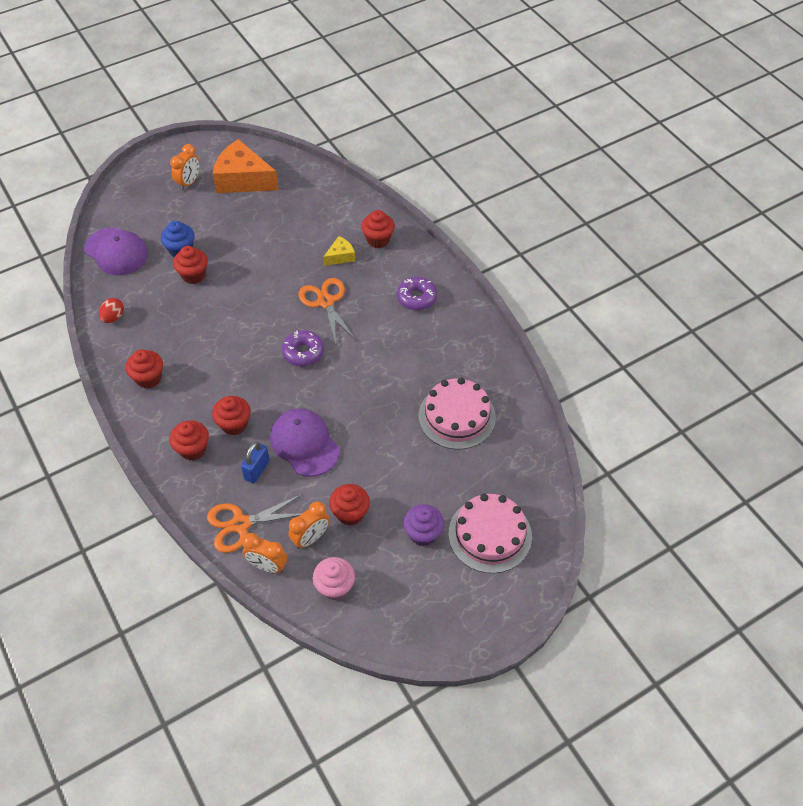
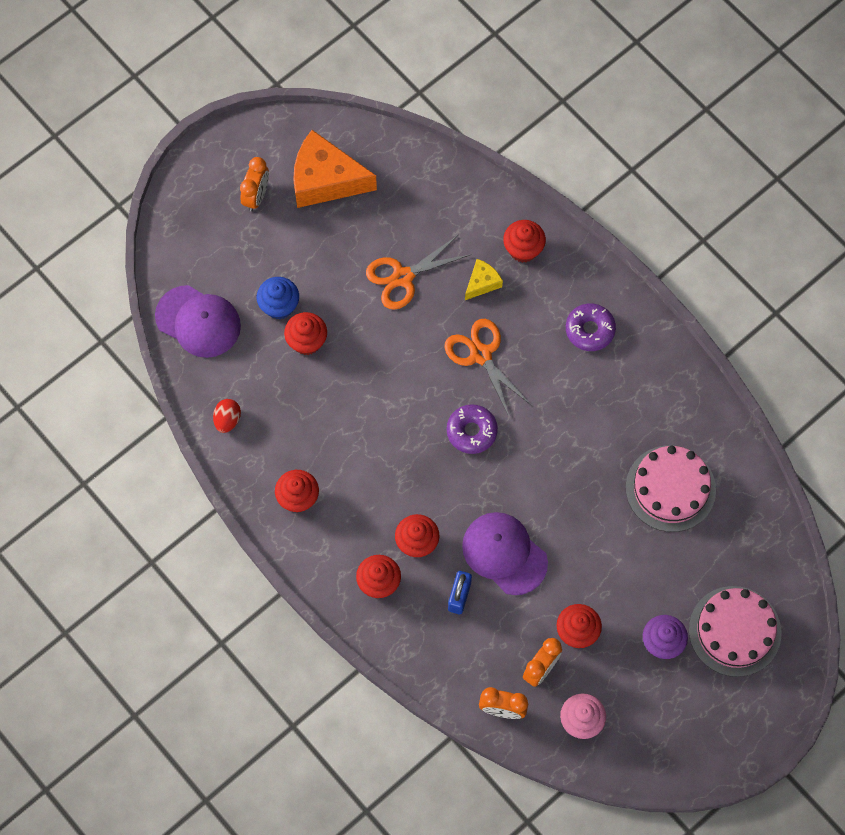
camera: 10 degrees left, 15 degrees up
(241, 524) = (459, 666): orange scissors -> orange scissors (403, 277)

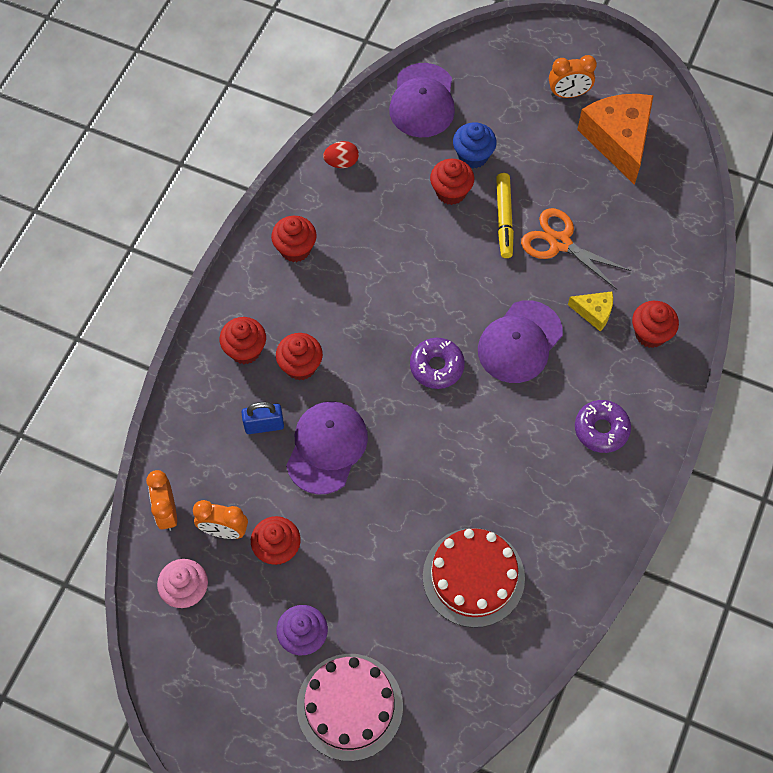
camera: 65 degrees right, 5 degrees down
(356, 310) = (504, 219): none -> yellow marker
(481, 354) = (520, 342): orange scissors -> purple cap
(670, 488) = (473, 577): pink cake -> red cake

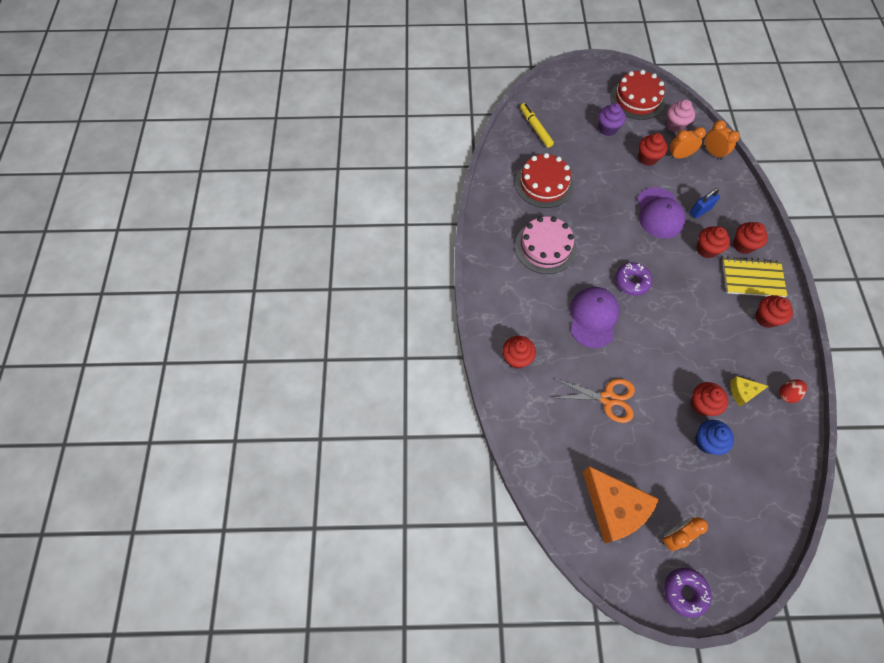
camera: 155 degrees right, 0 degrees up
(209, 676) = (637, 99): none -> red cake
(270, 302) = (752, 278): none -> yellow notebook
(349, 706) = (567, 111): pink cake -> pink cake (545, 247)
(422, 101) = (773, 474): purple cap -> none
(504, 219) = (654, 400): yellow marker -> yellow marker (535, 128)
(594, 312) = (559, 357): yellow cheese -> yellow cheese (742, 392)
(601, 429) = (517, 285): purple donut -> purple donut (684, 592)

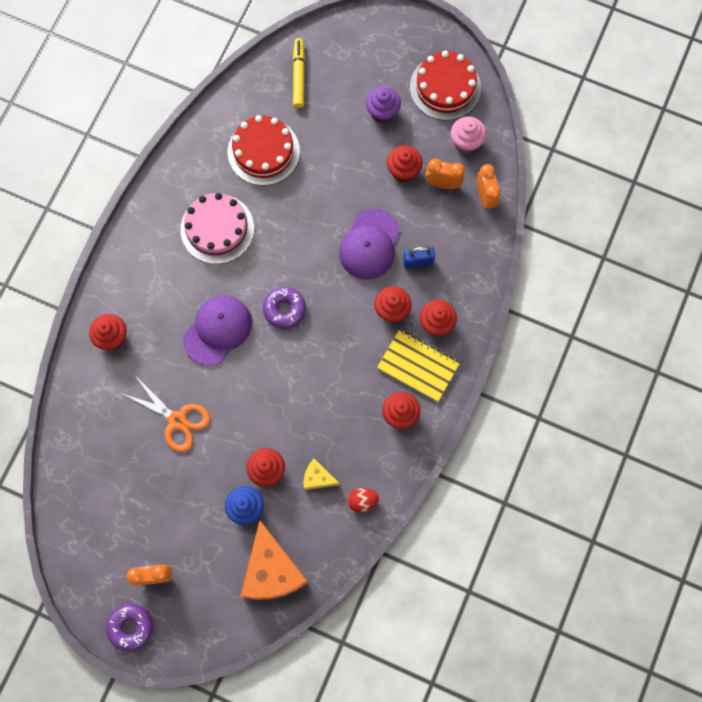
camera: 25 degrees right, 10 degrees up
(614, 508) = (115, 524): orange cheese -> orange cheese (272, 570)

